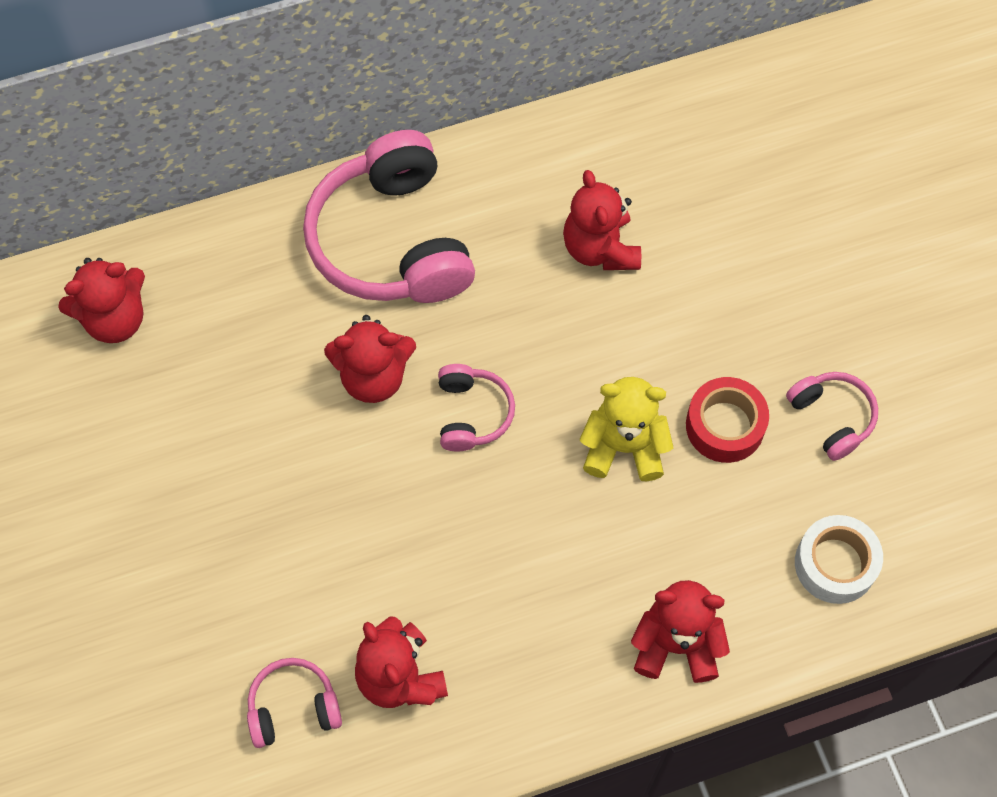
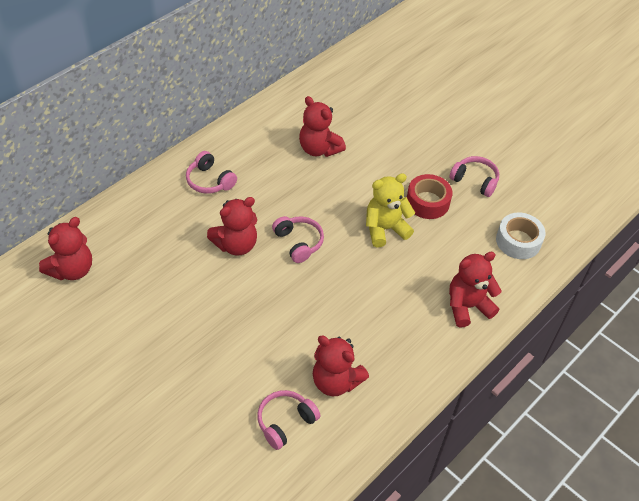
camera: 30 degrees left, 15 degrees down
(392, 240) = (210, 181): pink headphones -> pink headphones, size x0.48

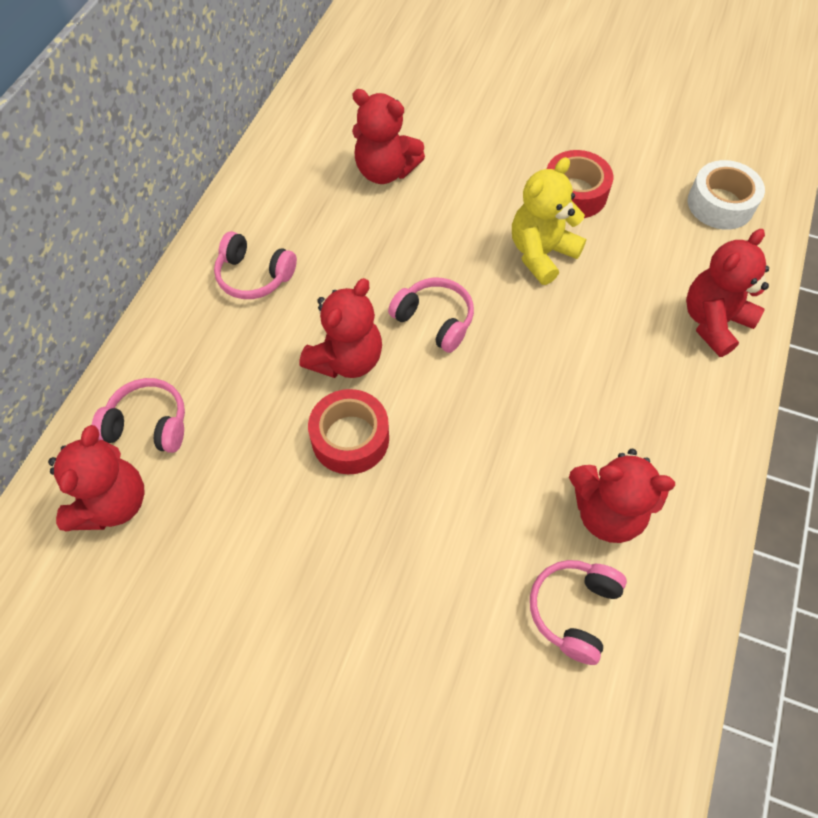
camera: 20 degrees left, 10 degrees up
(214, 286) = (350, 438): none -> red tape
(475, 181) = (616, 141): pink headphones -> pink headphones (148, 424)

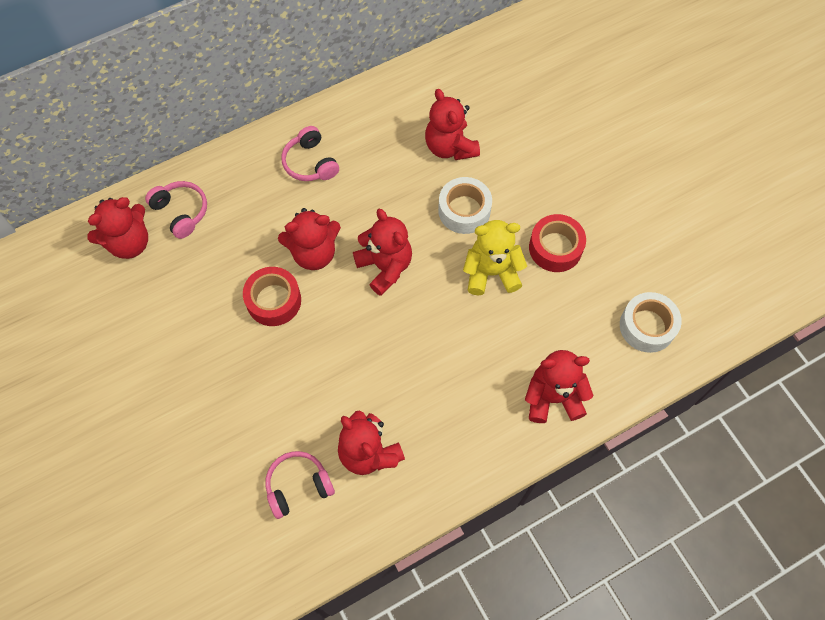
camera: 40 degrees right, 5 degrees up
(434, 320) = (385, 267): pink headphones -> red teddy bear
(457, 217) = (464, 210): none -> white tape

